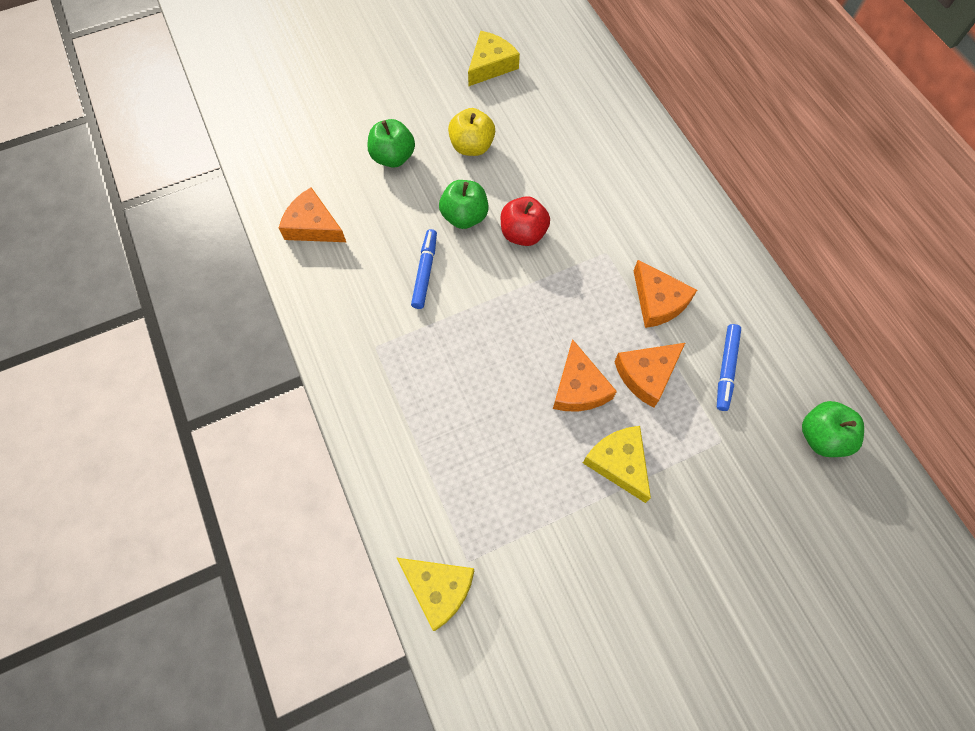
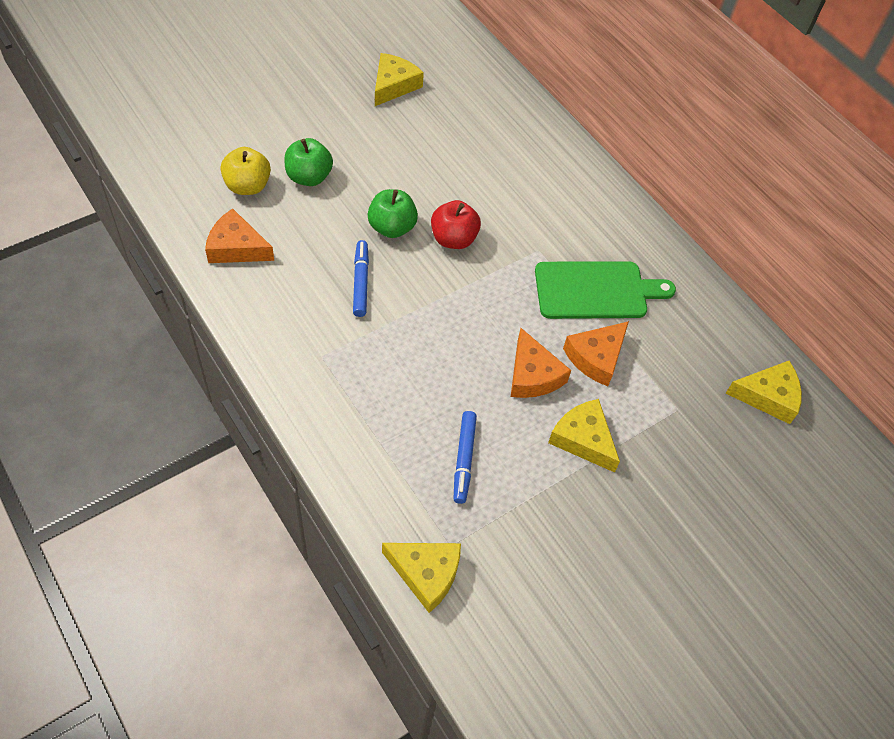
camera: 15 degrees left, 10 degrees down
(472, 146) = (388, 162): yellow apple -> yellow apple (248, 186)
(658, 301) = (595, 290): orange cheese -> green cutting board
(726, 369) = (670, 345): blue marker -> blue marker (464, 459)
(821, 436) = (768, 396): green apple -> yellow cheese

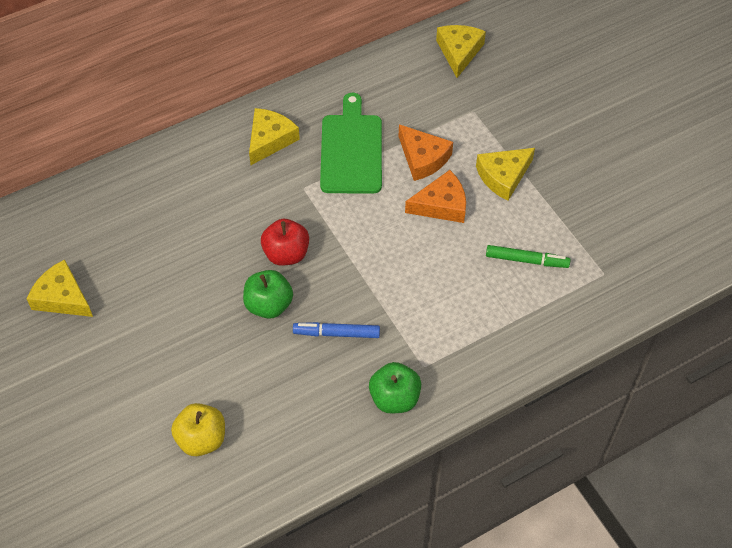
camera: 80 degrees left, 0 degrees up
(236, 247) = (287, 446): orange cheese -> none
(309, 177) = (193, 380): green apple -> green apple (394, 398)
(426, 574) = (630, 292): yellow cheese -> yellow cheese (270, 140)
(464, 459) = (526, 260): blue marker -> green marker

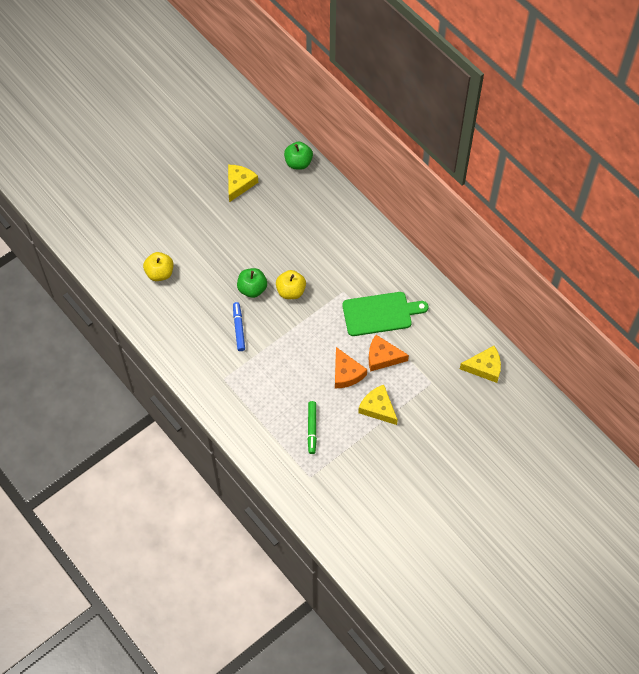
camera: 80 degrees right, 5 degrees up
(270, 140) = (378, 265): yellow cheese -> none
(286, 254) = (291, 291): red apple -> yellow apple
(394, 398) = (200, 366): green apple -> green apple (298, 163)
(423, 158) = (382, 357): orange cheese -> orange cheese turned 60 degrees clockwise

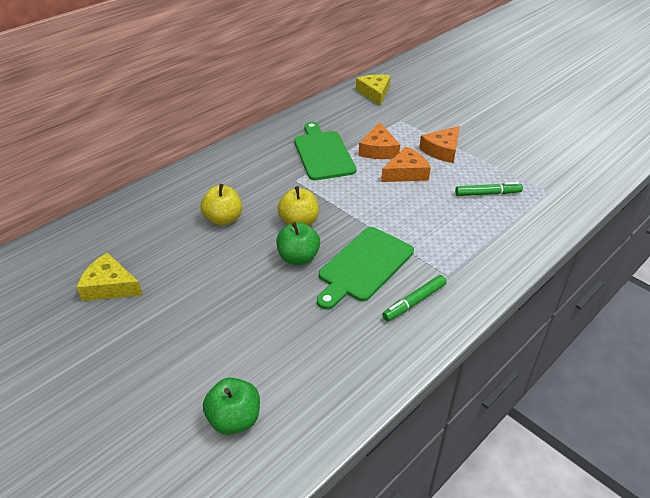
camera: 95 degrees left, 20 degrees down
(160, 273) = (276, 370): yellow apple -> yellow apple (223, 219)
(201, 353) = (414, 302): none -> green marker
(239, 328) = (364, 266): blue marker -> green cutting board
(298, 163) = (87, 228): green apple -> green apple (234, 419)
(378, 408) = (442, 150): yellow cheese -> orange cheese

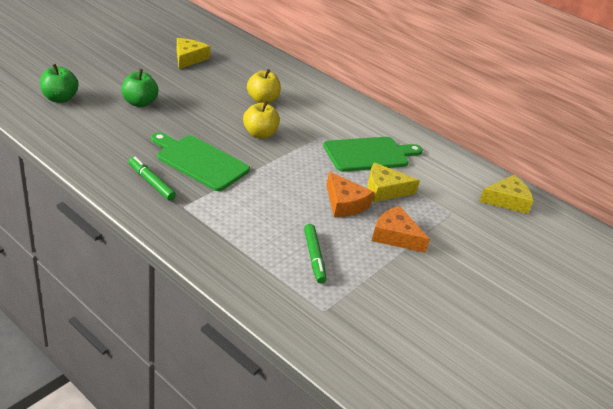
camera: 80 degrees right, 5 degrees down
(298, 258) = (213, 131): green apple -> green apple (139, 103)
(378, 150) = (384, 190): orange cheese -> yellow cheese

